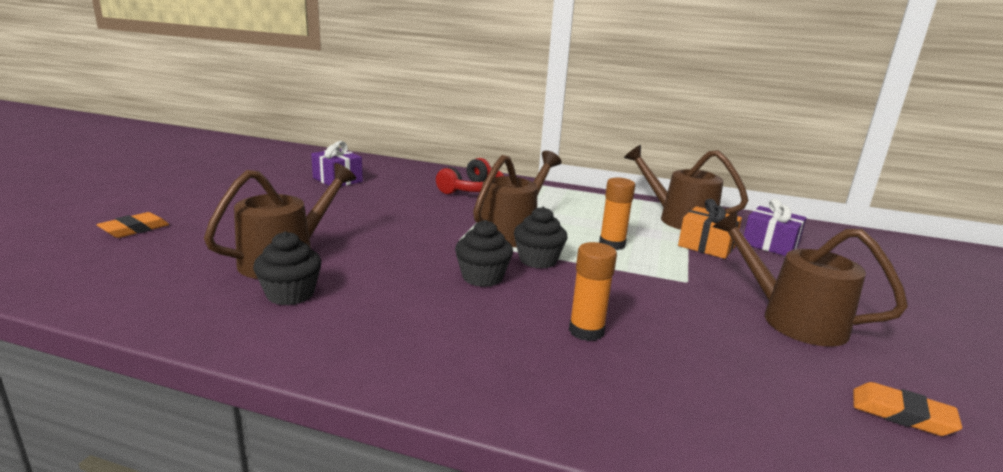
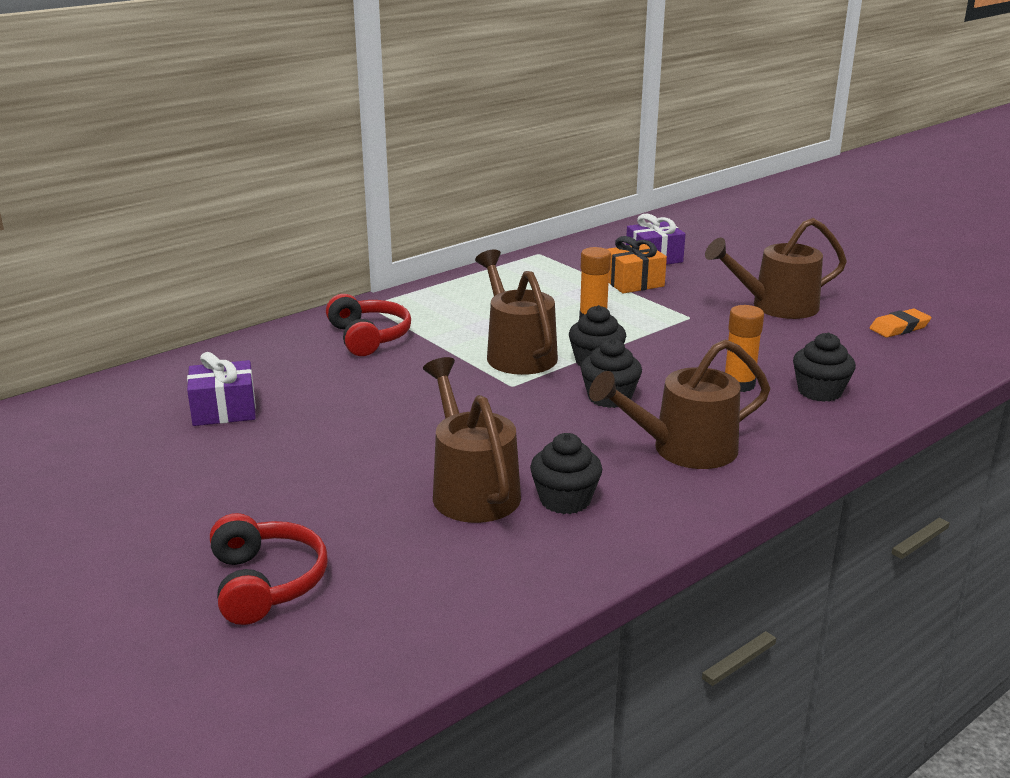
camera: 55 degrees left, 5 degrees up
(135, 229) = (265, 583): orange eraser -> red headphones
(637, 383) = (819, 391): none -> black cupcake
(679, 219) = (565, 269): brown watering can -> brown watering can (683, 449)

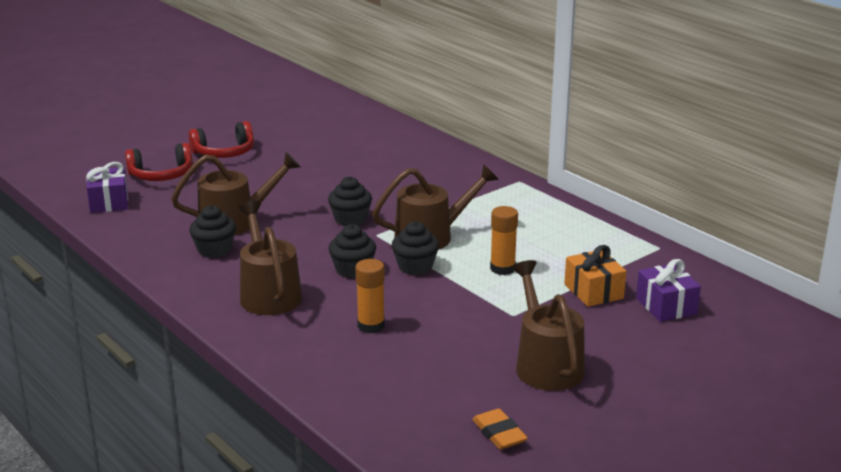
camera: 90 degrees right, 0 degrees up
(224, 410) = (347, 150): purple gift -> purple gift (109, 202)
(368, 337) = (458, 184): red headphones -> red headphones (224, 152)
(819, 391) = (355, 363): black cupcake -> black cupcake (350, 219)

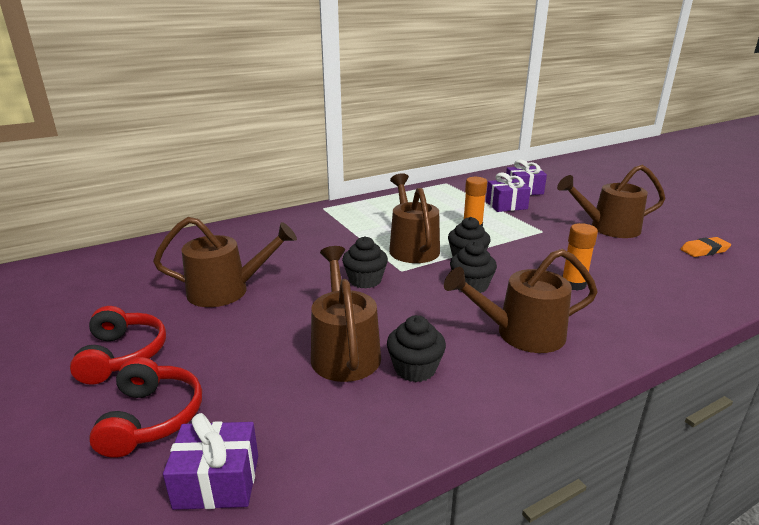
camera: 80 degrees left, 0 degrees up
(317, 167) = (227, 291): none -> brown watering can
(593, 291) = (506, 205): orange gift -> purple gift

